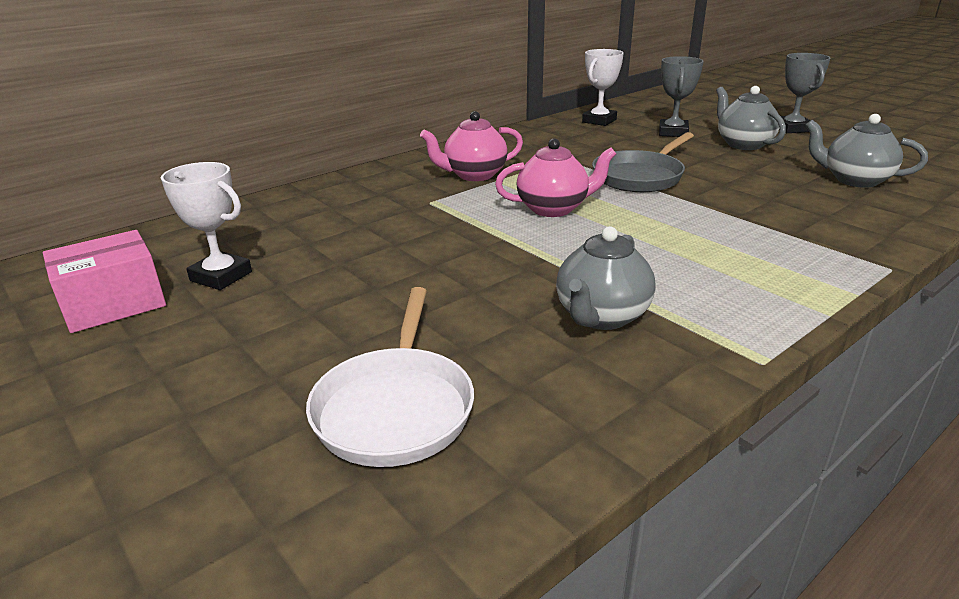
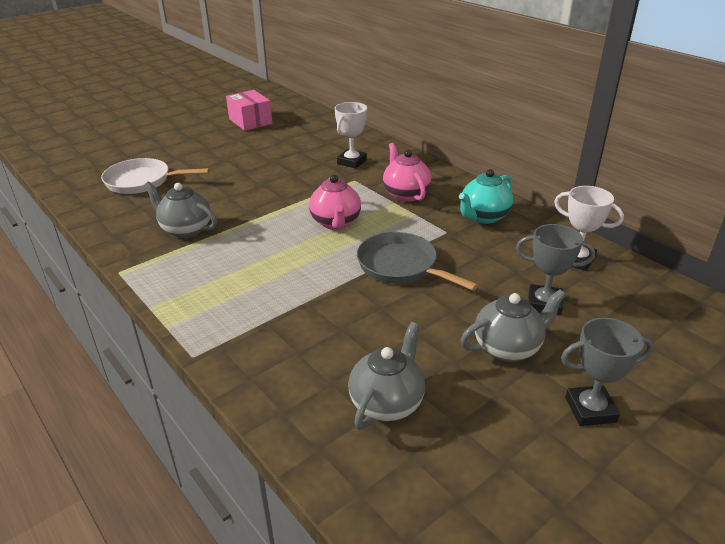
camera: 90 degrees right, 5 degrees up
(221, 276) = (268, 137): white trophy -> white trophy (352, 162)
(527, 145) = (483, 217): none -> turquoise teapot

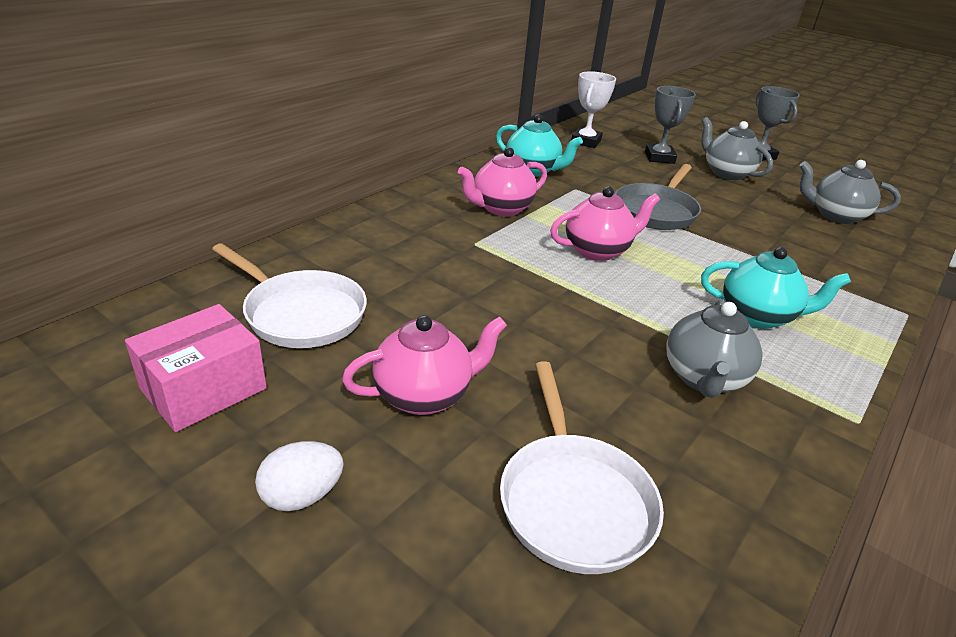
camera: 105 degrees left, 0 degrees up
(185, 137) = (302, 495): none -> white egg
(221, 158) = (424, 395): none -> pink teapot
(229, 270) = (757, 316): none -> turquoise teapot
(294, 135) = (300, 313): none -> white pan
(352, 162) = (413, 248): white trophy -> none

